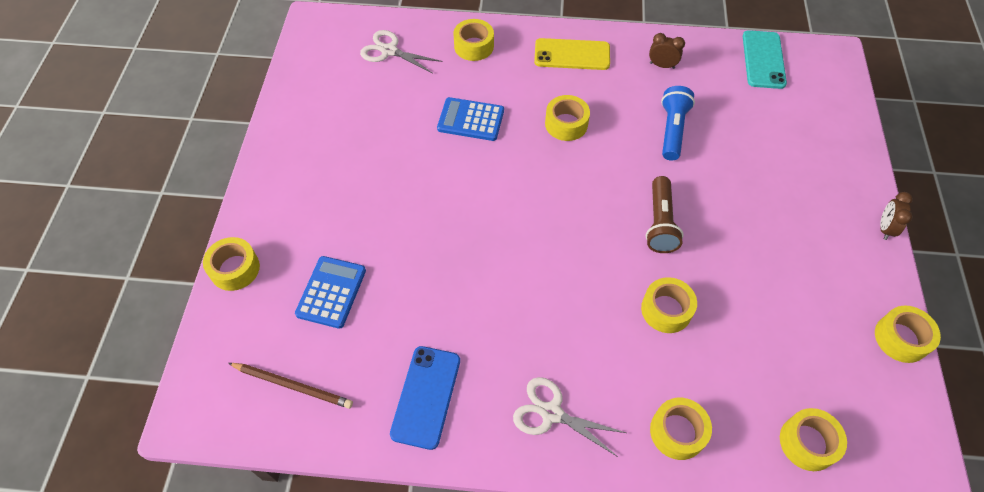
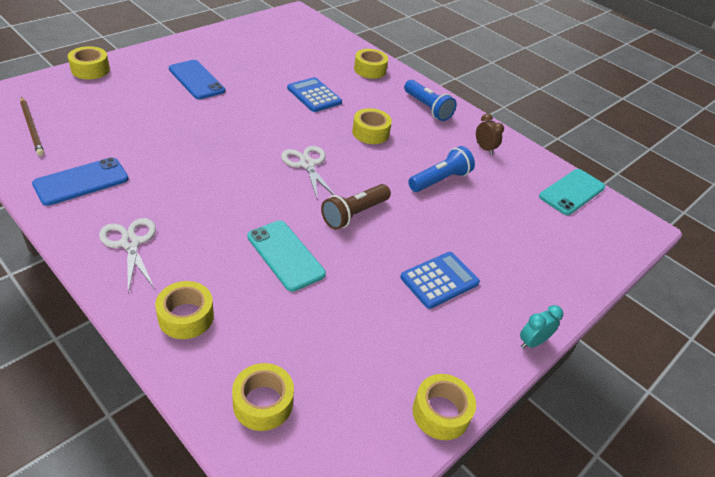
camera: 35 degrees right, 15 degrees down
(331, 292) = (116, 108): blue calculator -> blue calculator (439, 280)
(349, 191) = (196, 80): none -> blue phone
(389, 51) = (317, 44): white scissors -> white scissors (307, 164)
(572, 55) = (427, 108): yellow phone -> blue flashlight
(666, 310) = (285, 255): yellow tape -> turquoise phone
(885, 228) = (532, 342): brown clock -> turquoise clock

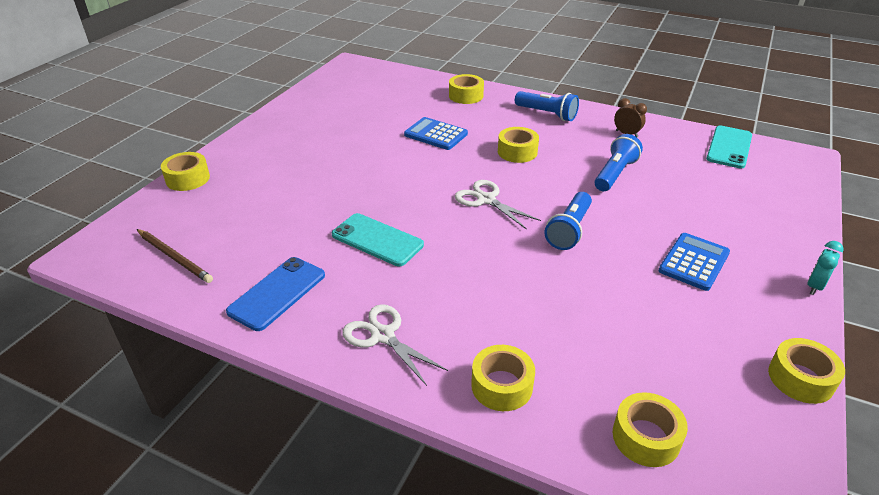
camera: 15 degrees left, 5 degrees down
(196, 80) = (308, 155): blue phone -> none
(285, 255) = (541, 291): turquoise phone -> turquoise phone (377, 240)
(354, 214) = (569, 230): brown flashlight -> blue flashlight

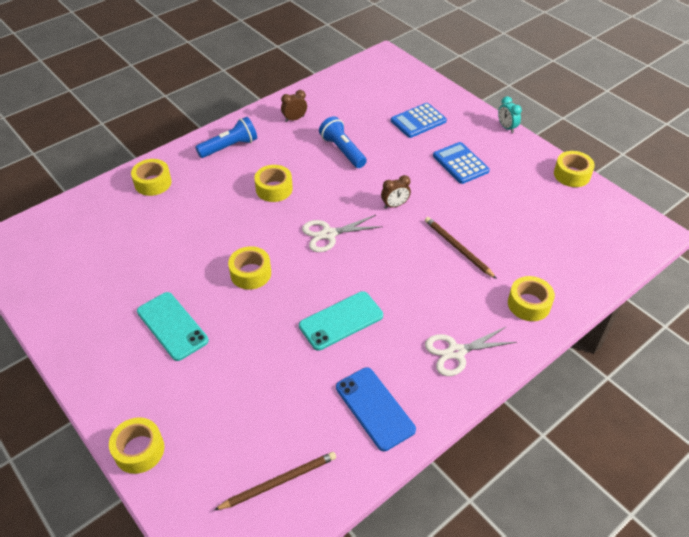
camera: 65 degrees left, 10 degrees up
(436, 134) = (206, 228): blue calculator -> blue calculator (418, 121)
(545, 296) = (458, 248): none -> brown pencil
(569, 230) = (395, 205): blue flashlight -> brown clock
(646, 437) = (590, 256): yellow tape -> yellow tape (250, 273)
(729, 147) = (349, 81): turquoise phone -> turquoise phone (172, 326)

